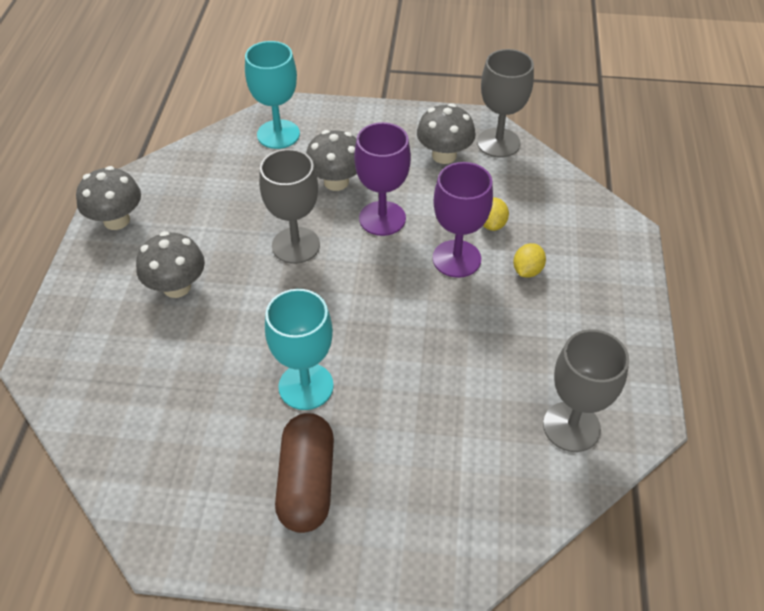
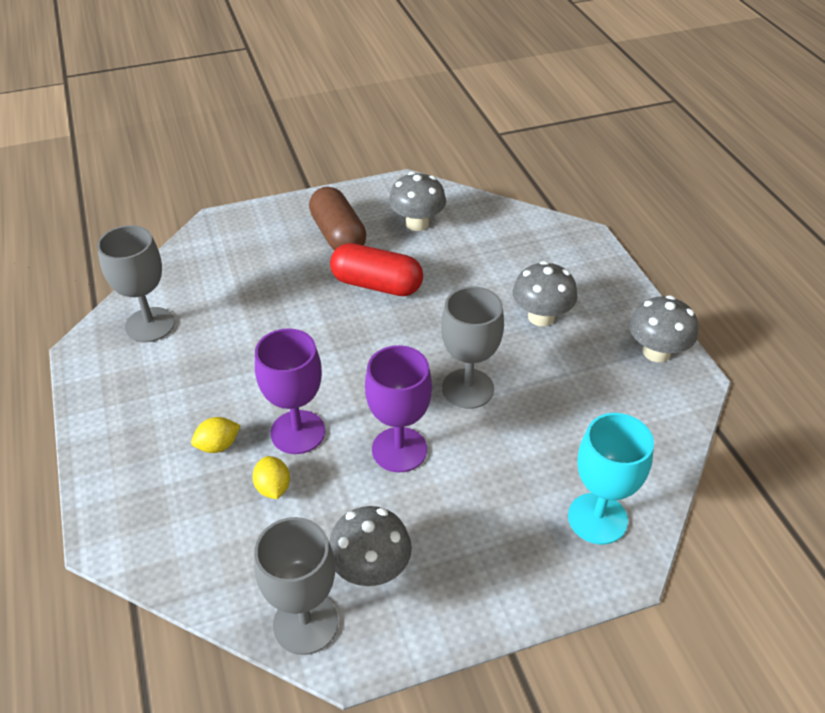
camera: 155 degrees right, 5 degrees down
(306, 386) = (376, 285): turquoise goblet -> red capsule
(336, 182) = (479, 476): grey mushroom -> grey mushroom (417, 223)
(527, 270) = (218, 445): yellow lemon -> yellow lemon turned 60 degrees clockwise

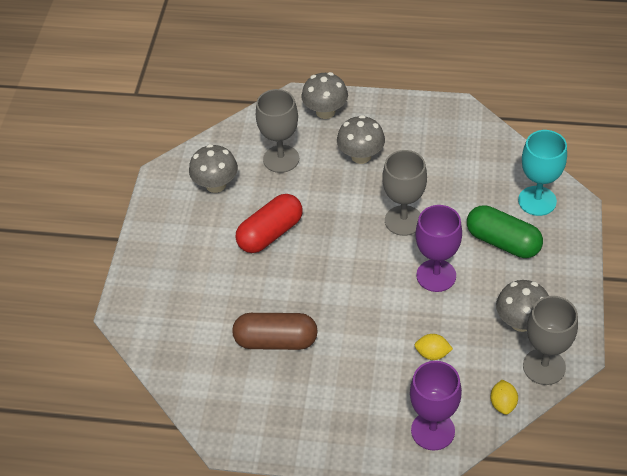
camera: 60 degrees left, 5 degrees up
(150, 325) = (224, 390): grey goblet -> grey goblet (281, 159)
(218, 445) = (378, 375): yellow lemon -> yellow lemon (503, 404)
(298, 432) = (391, 326): purple goblet -> purple goblet (433, 430)
(338, 235) = (196, 238): brown capsule -> brown capsule (276, 341)
(498, 502) = (503, 242): none -> green capsule
(656, 352) = (426, 114): grey mushroom -> grey mushroom (325, 111)

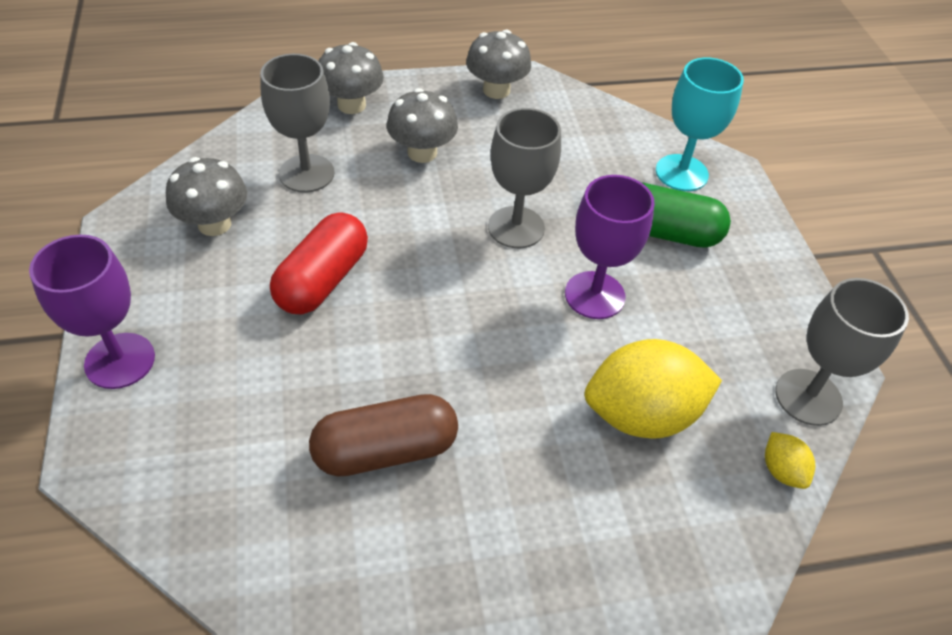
camera: 25 degrees left, 0 degrees up
(432, 354) = (641, 414): yellow lemon -> yellow lemon, size x2.22
(433, 430) = (699, 545): purple goblet -> purple goblet (120, 361)
(521, 322) = (743, 337): grey mushroom -> grey mushroom (496, 90)

